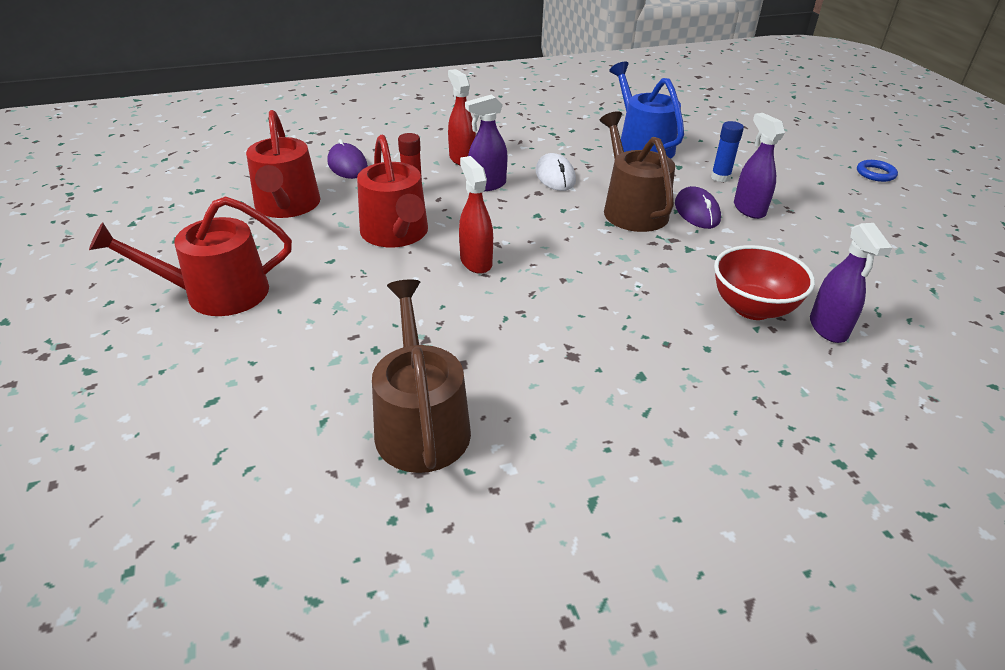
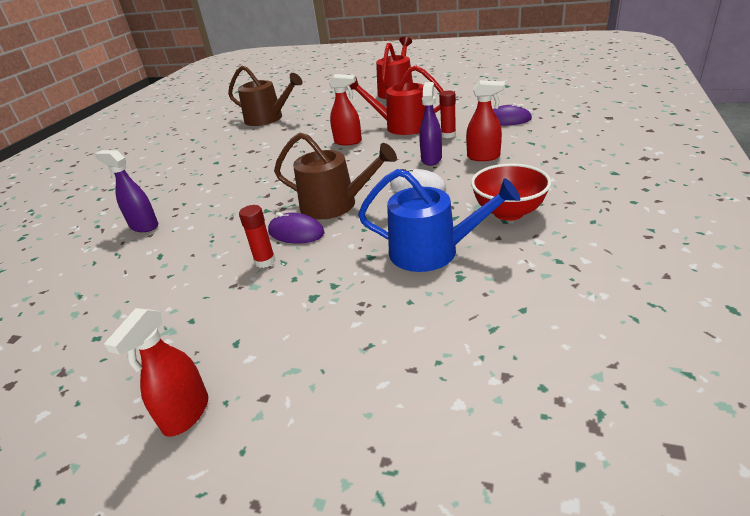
camera: 130 degrees right, 5 degrees down
(287, 206) = (465, 103): red watering can -> none
(720, 177) = (324, 272): blue glue stick -> none
(749, 209) = (265, 261): purple spray bottle -> red glue stick
(752, 308) = (194, 208): red bowl -> red bowl (508, 212)
(875, 173) = (186, 414): blue ring -> red spray bottle

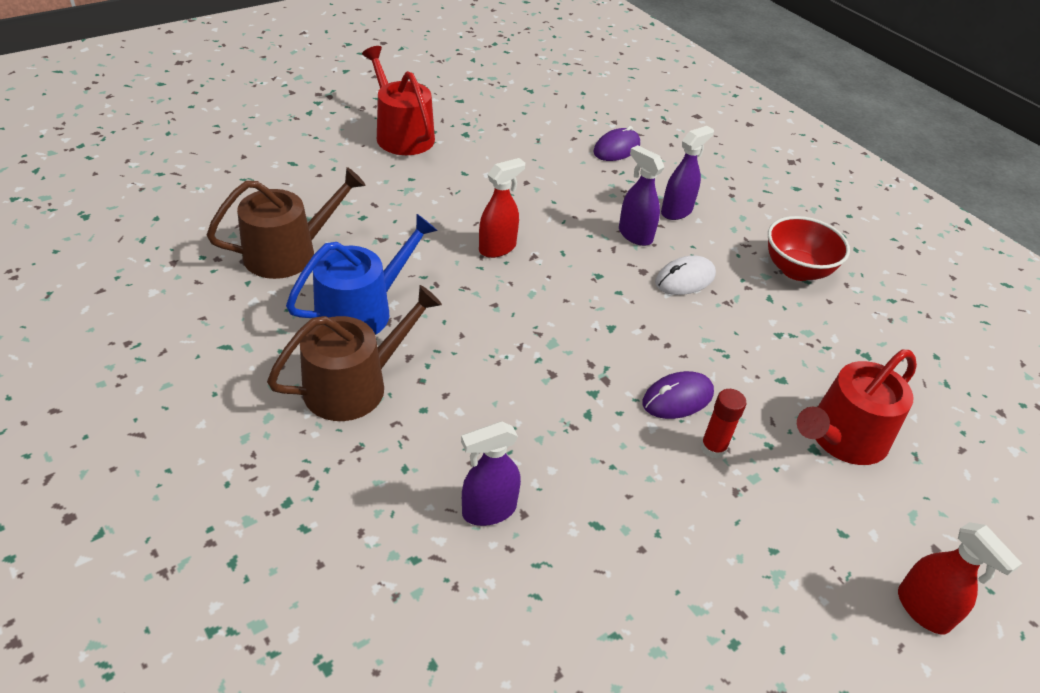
camera: 60 degrees left, 10 degrees up
(335, 205) = (650, 343): brown watering can -> brown watering can (355, 385)
(402, 126) = (518, 197): red watering can -> red watering can (842, 438)
(432, 251) = (813, 343): blue watering can -> blue watering can (362, 310)
(448, 135) = (594, 193): red glue stick -> none
(483, 157) = (676, 211): red spray bottle -> purple spray bottle

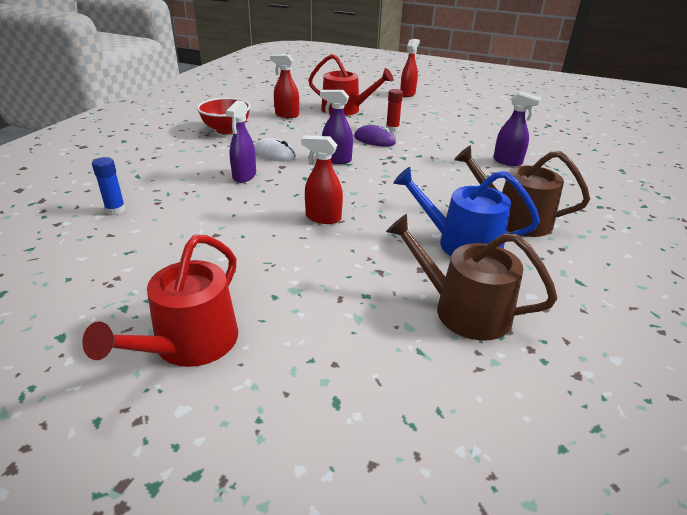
camera: 120 degrees left, 10 degrees down
(616, 148) = (115, 210): purple mouse -> blue glue stick
(676, 211) = (197, 169): purple spray bottle -> purple spray bottle (336, 160)
(840, 352) = (286, 115): none -> red spray bottle

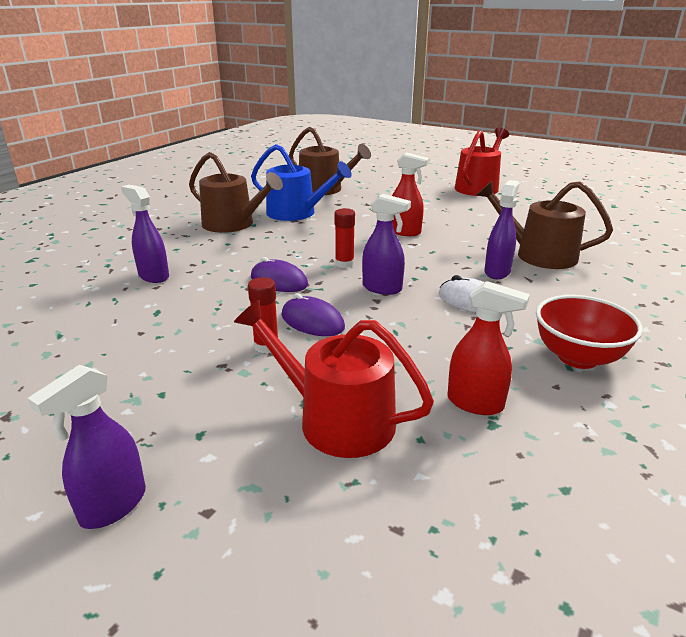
camera: 170 degrees left, 5 degrees down
(115, 210) = (604, 245): blue glue stick -> none
(196, 195) = (538, 255): none -> brown watering can
(372, 178) = (344, 264): none -> red glue stick
(407, 94) = (113, 506): red spray bottle -> purple spray bottle
(414, 162) = (279, 281): none -> purple mouse

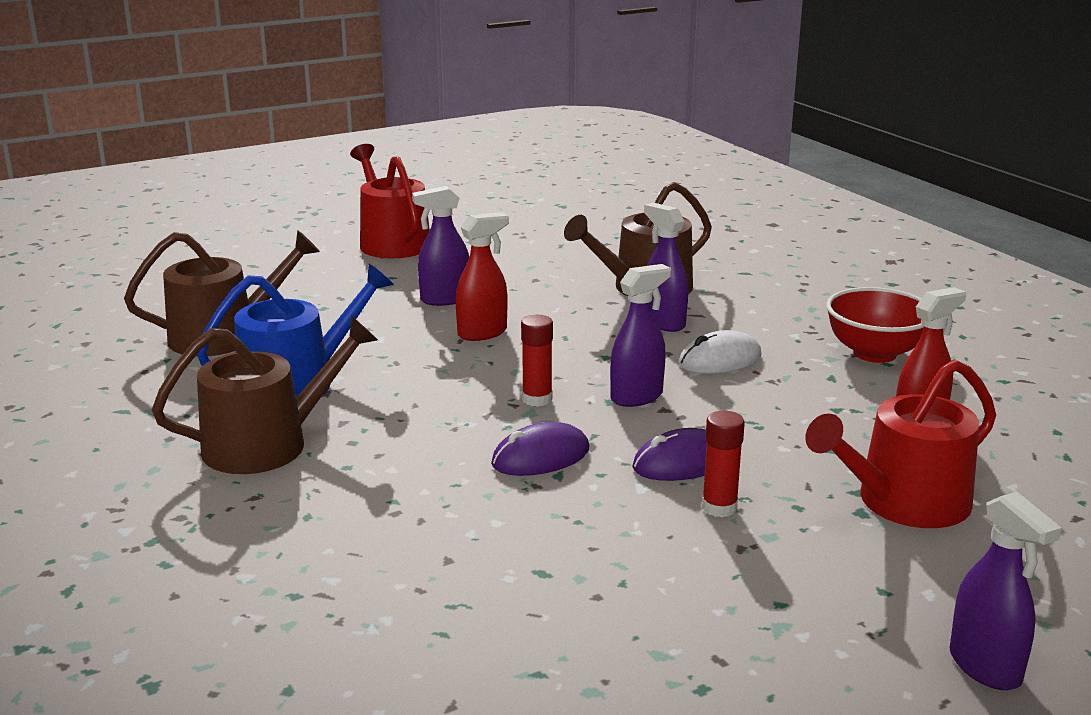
camera: 60 degrees left, 5 degrees down
(153, 276) = (403, 555): purple spray bottle -> purple spray bottle (444, 299)

